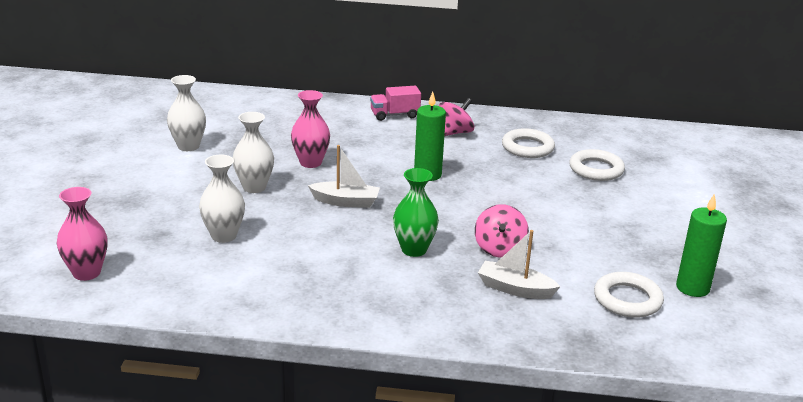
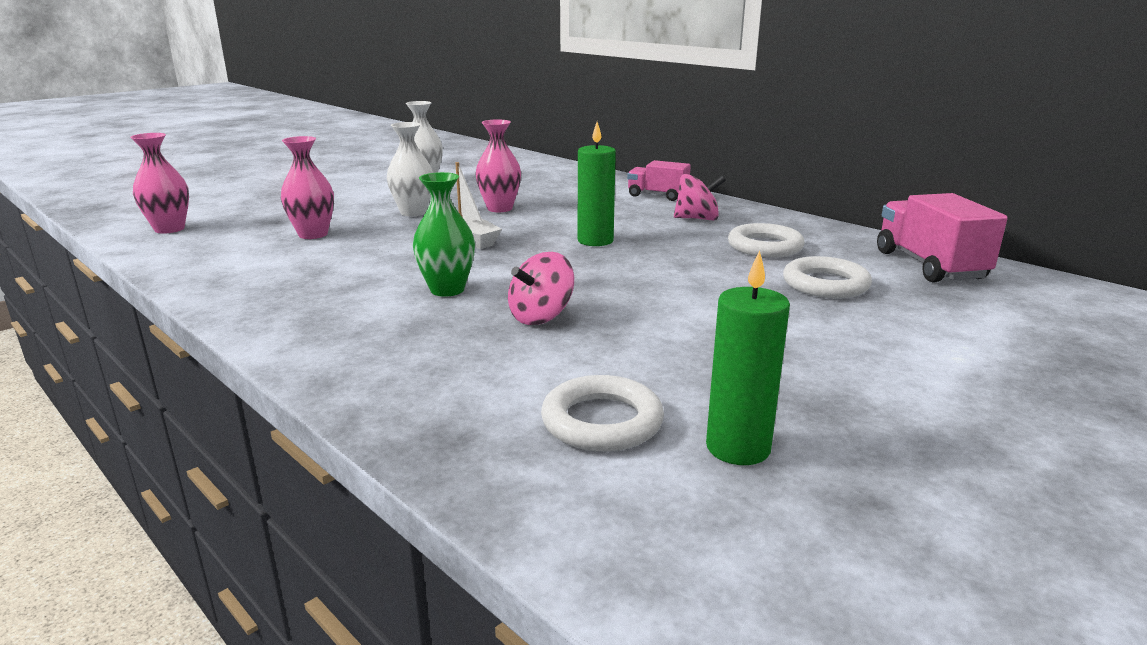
camera: 40 degrees right, 5 degrees down
(224, 236) = (313, 234): white vase -> pink vase
(515, 289) = (477, 357): white boat -> none
(622, 136) = (929, 265): none -> pink truck

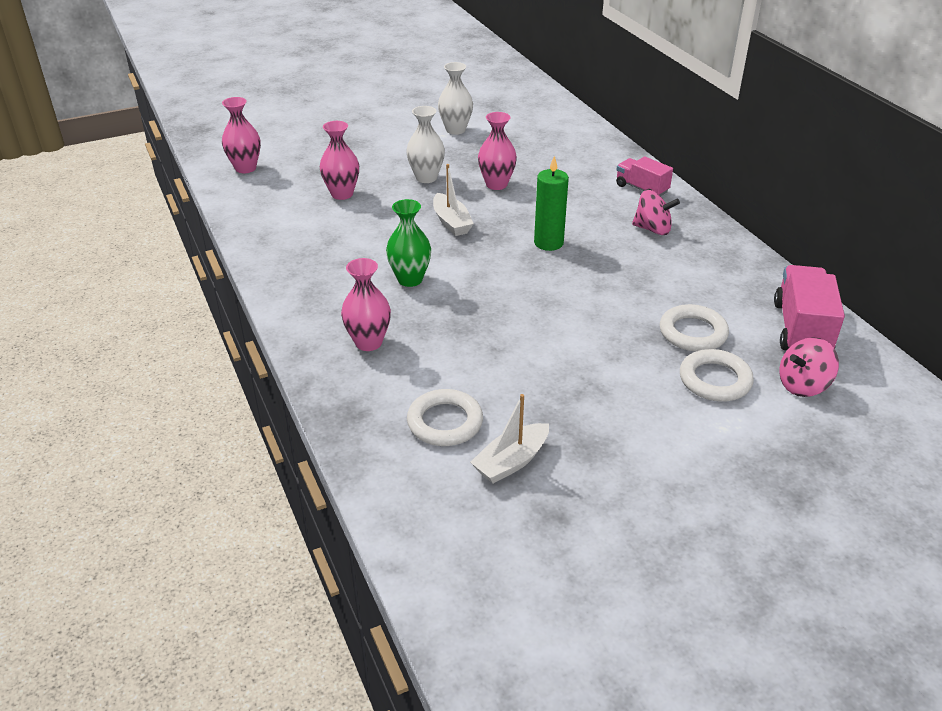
camera: 20 degrees right, 15 degrees up
(426, 356) = (368, 342): none -> pink vase
(541, 316) = (459, 321): pink spinning top -> pink spinning top (803, 385)
(738, 448) = (511, 462): green candle -> white boat
(765, 247) = (681, 278): white ring -> white ring (715, 380)

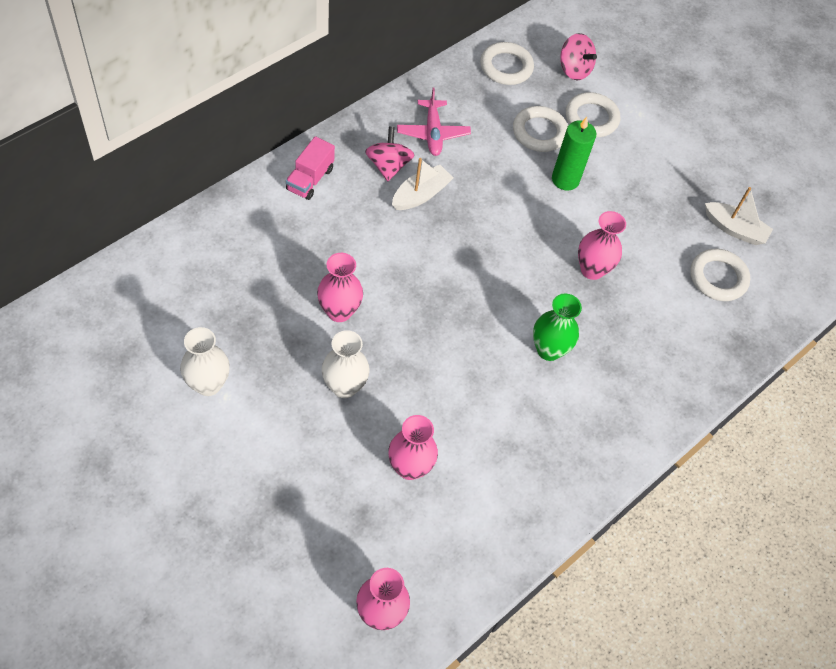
camera: 115 degrees left, 20 degrees up
(368, 342) = (653, 357): pink vase -> pink vase (592, 270)
(451, 222) = (433, 338): white boat -> white boat (421, 195)
(548, 243) = (442, 246): green candle -> green candle (565, 179)
(695, 261) = (433, 133): none -> pink plane
(801, 329) = (506, 67): pink truck -> white ring

